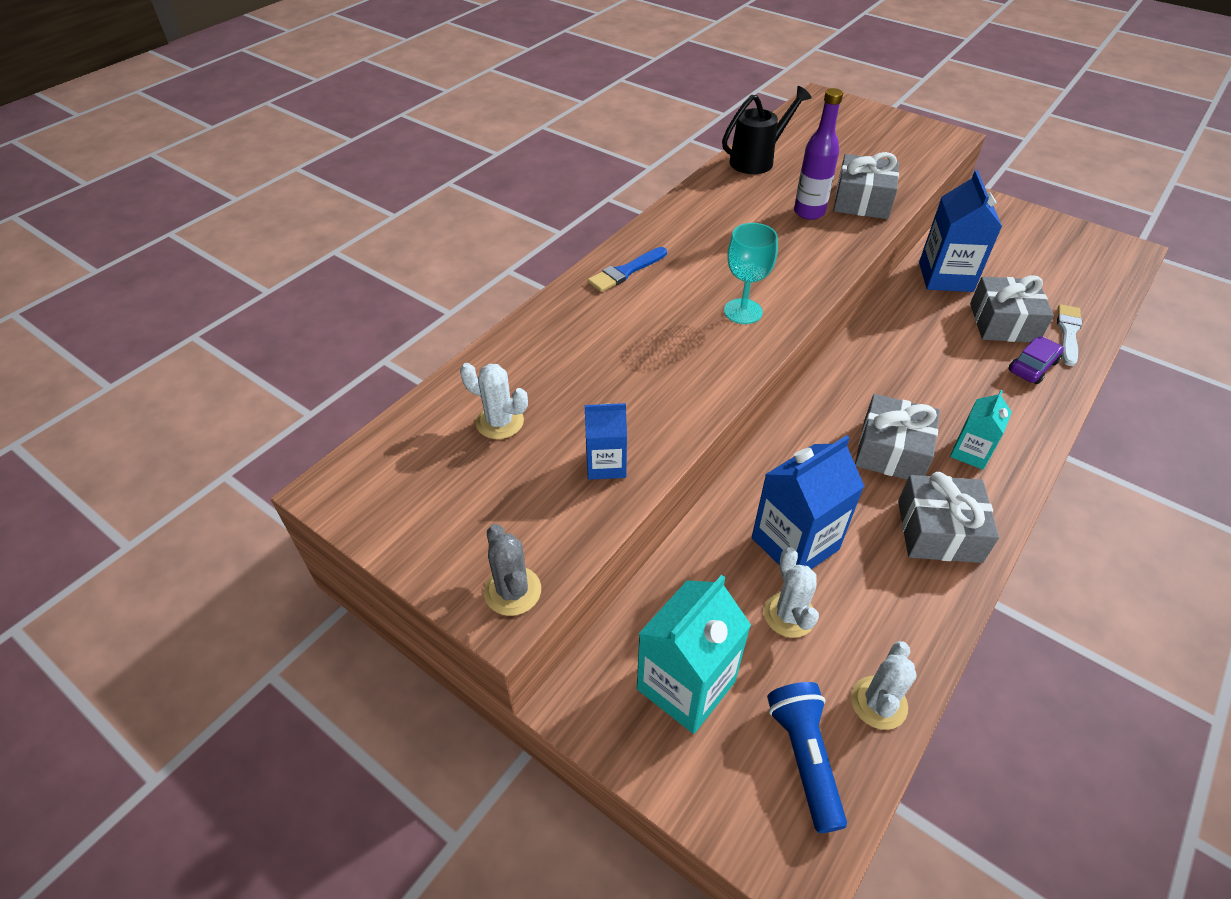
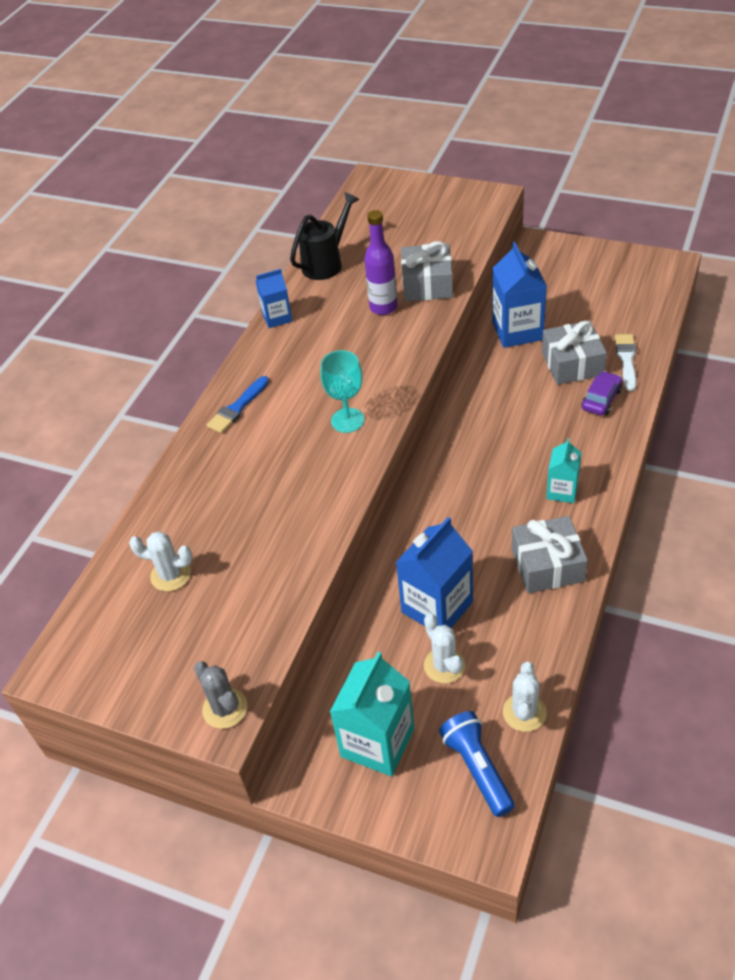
camera: 10 degrees left, 0 degrees up
(606, 464) = (268, 587): blue carton -> blue carton (277, 317)
(891, 451) = (499, 506): grey gift -> none

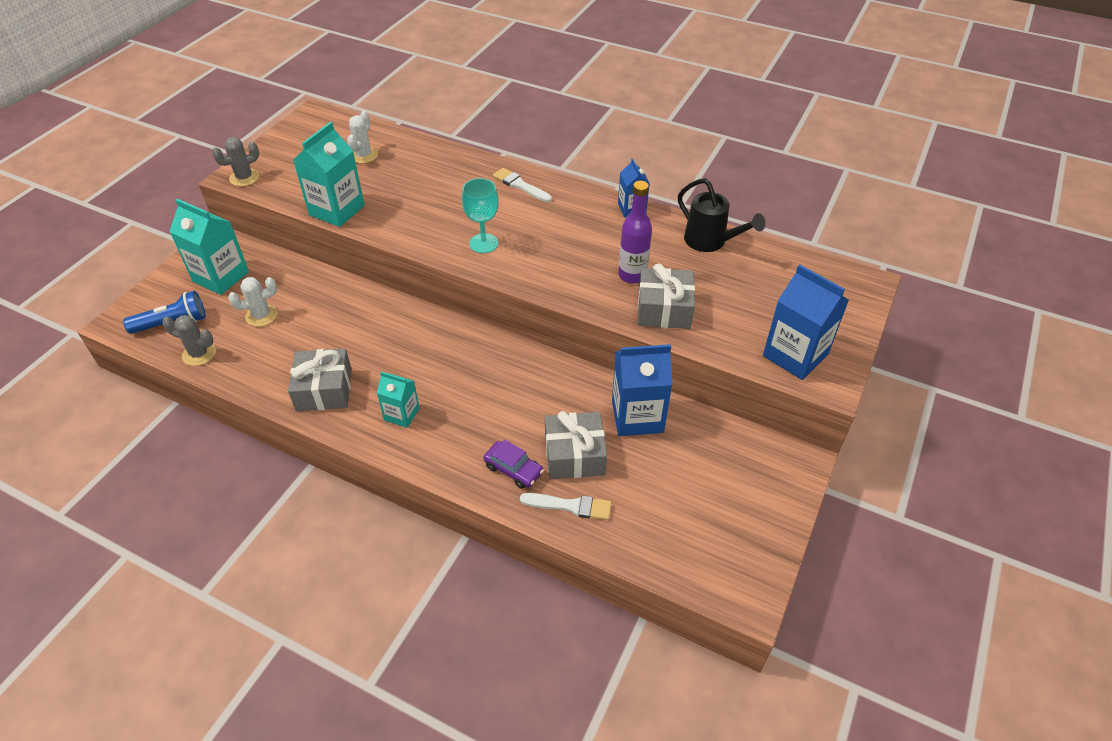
camera: 90 degrees right, 0 degrees up
(237, 408) = (520, 185): blue brush -> white brush
(296, 572) = (337, 210): none -> turquoise carton
(437, 607) = (315, 317): blue carton -> blue carton (795, 355)
(524, 712) = (199, 354): white cactus -> grey cactus

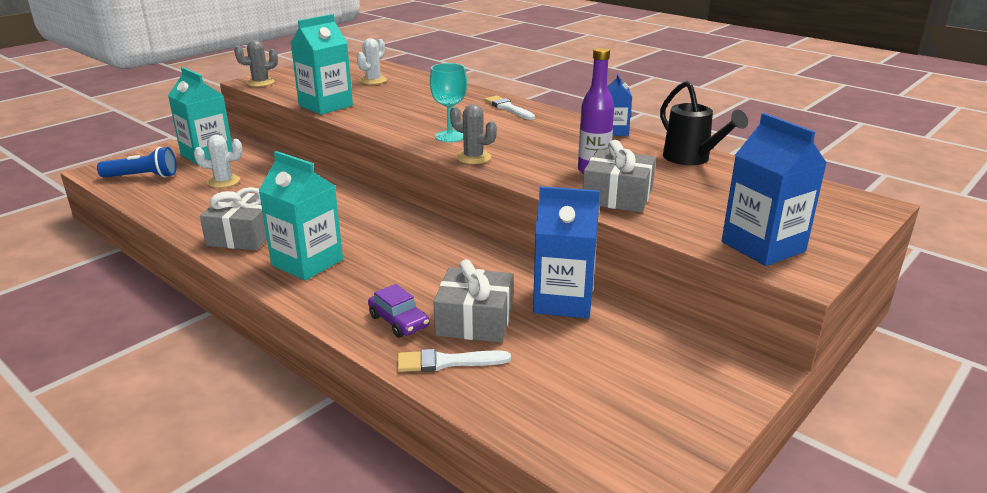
camera: 15 degrees right, 20 degrees down
(199, 354) = (149, 197): grey cactus -> grey cactus (473, 157)
(401, 414) = (307, 262): turquoise carton -> turquoise carton, size x1.72
(570, 506) = (447, 362): white brush -> white brush turned 150 degrees clockwise

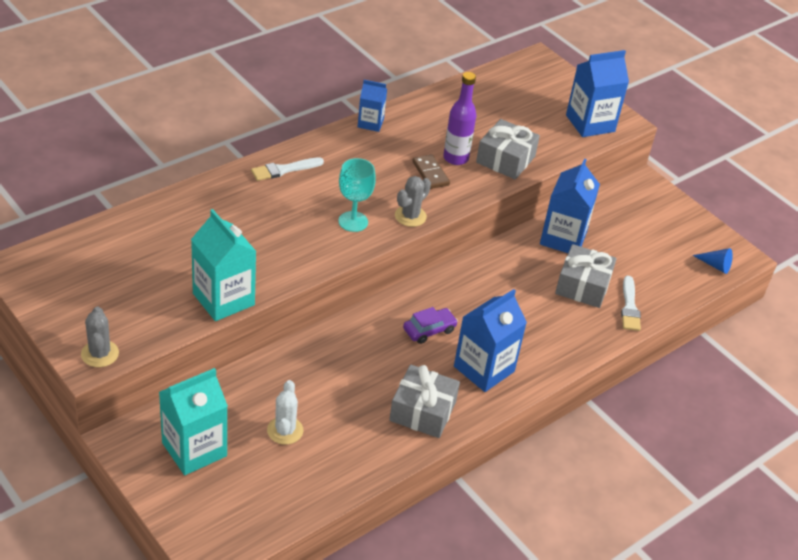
camera: 85 degrees left, 15 degrees up
(143, 177) = (246, 506): blue flashlight -> none
(307, 262) = (484, 369): turquoise carton -> blue carton
(373, 80) = (139, 252): white cactus -> none
(399, 321) = (579, 323): purple car -> purple car (429, 330)
(554, 161) = (430, 173): none -> brown domino
(592, 456) = (715, 265): none -> blue cone
(691, 159) = (443, 104): black watering can -> none

